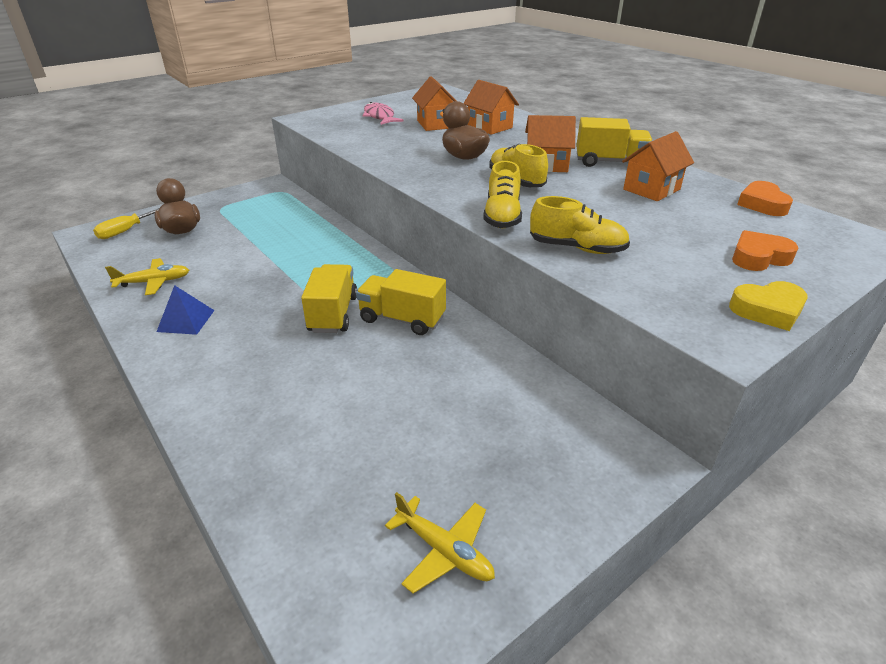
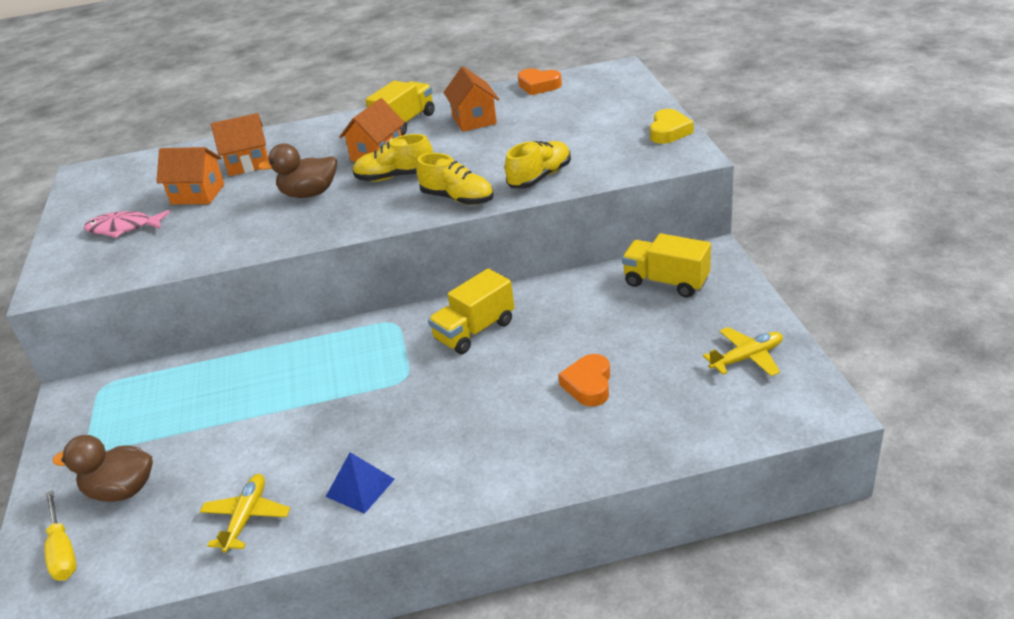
camera: 60 degrees left, 0 degrees up
(333, 314) = (432, 374): yellow truck -> yellow truck (666, 282)
(759, 257) = (608, 113): orange heart -> orange heart (588, 385)

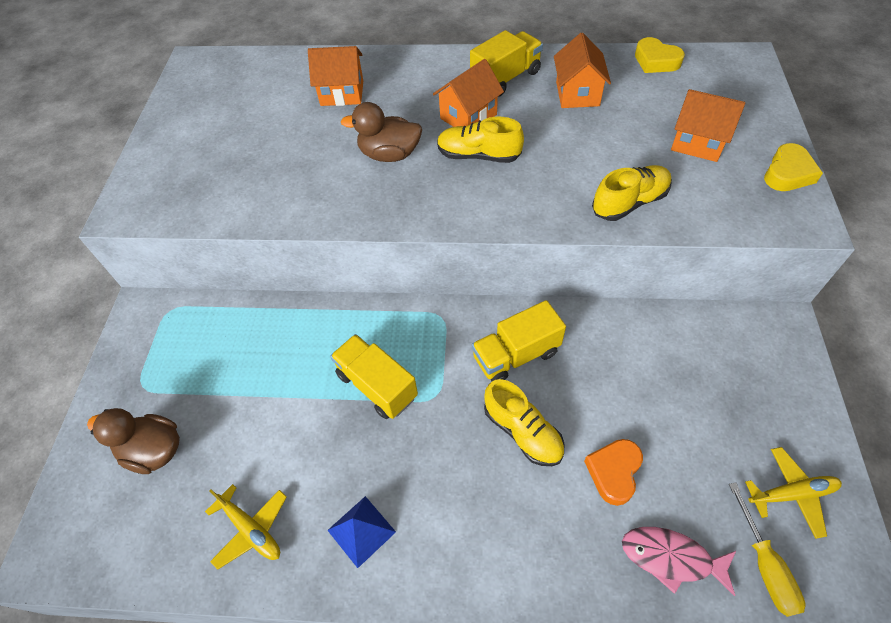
camera: 15 degrees right, 20 degrees up
(63, 551) = (89, 508): yellow screwdriver -> yellow screwdriver (765, 565)
(123, 228) = (208, 149): pink fish -> pink fish (671, 558)
(198, 194) = (286, 123): orange house -> orange house (697, 143)
(246, 517) = (251, 529): yellow plane -> yellow plane turned 105 degrees clockwise
(457, 198) = (535, 209): yellow shoe -> yellow shoe (522, 431)
(538, 86) = (656, 61): orange heart -> yellow heart
(666, 282) = (726, 351): yellow truck -> yellow truck (377, 386)

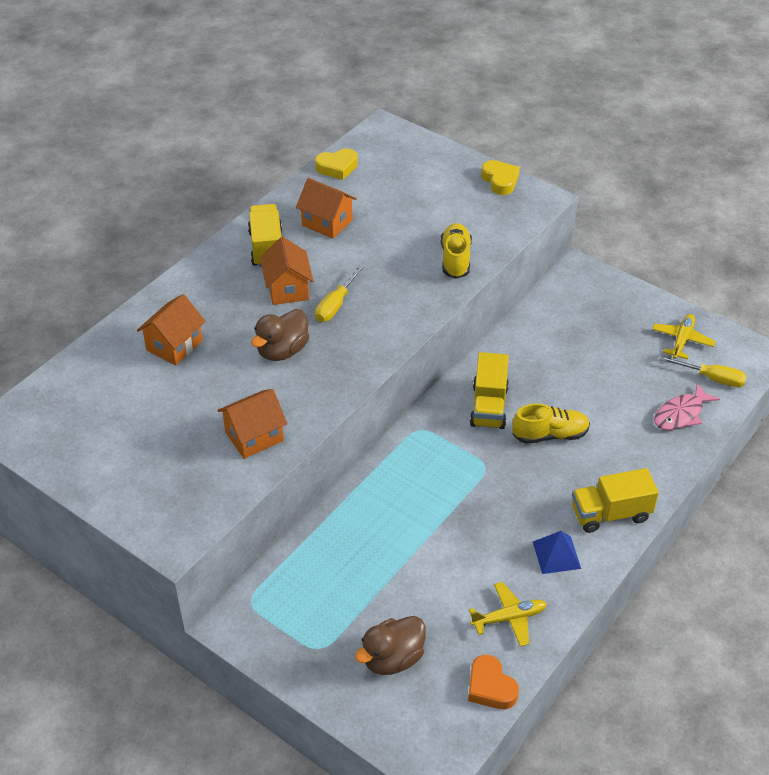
camera: 60 degrees left, 10 degrees down
(377, 386) = (449, 495): yellow truck -> yellow truck (610, 514)
(478, 155) = (336, 305): yellow shoe -> yellow screwdriver
(614, 472) = (611, 407): orange heart -> orange heart (490, 687)
(697, 143) = (436, 199): orange house -> orange house (254, 436)

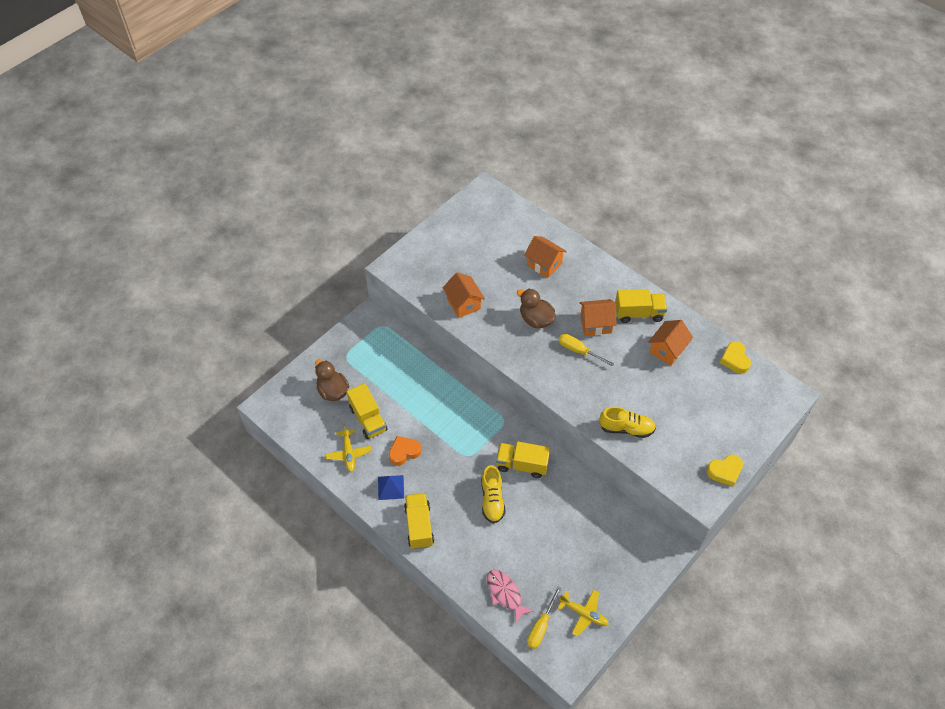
camera: 95 degrees right, 10 degrees up
(441, 599) = (368, 419): none -> yellow truck
(490, 687) = (305, 437): orange heart -> orange heart (404, 452)

